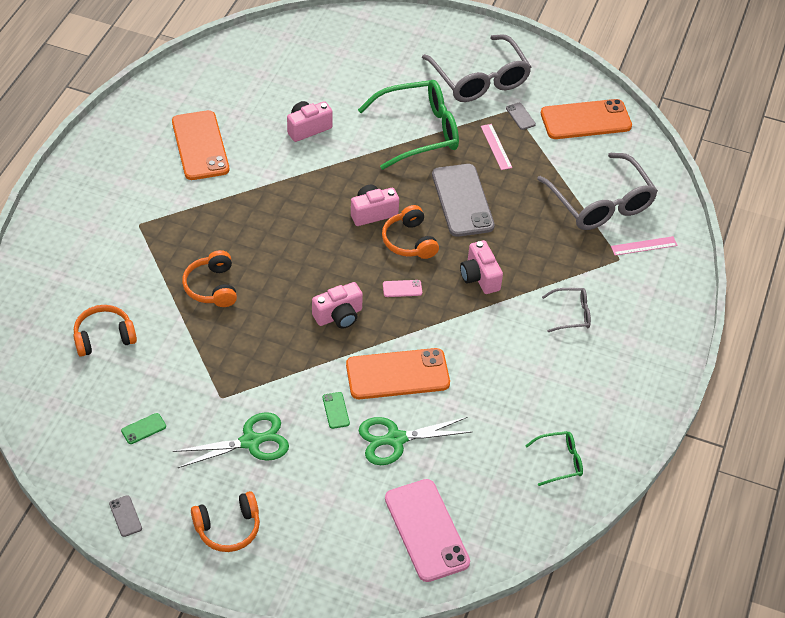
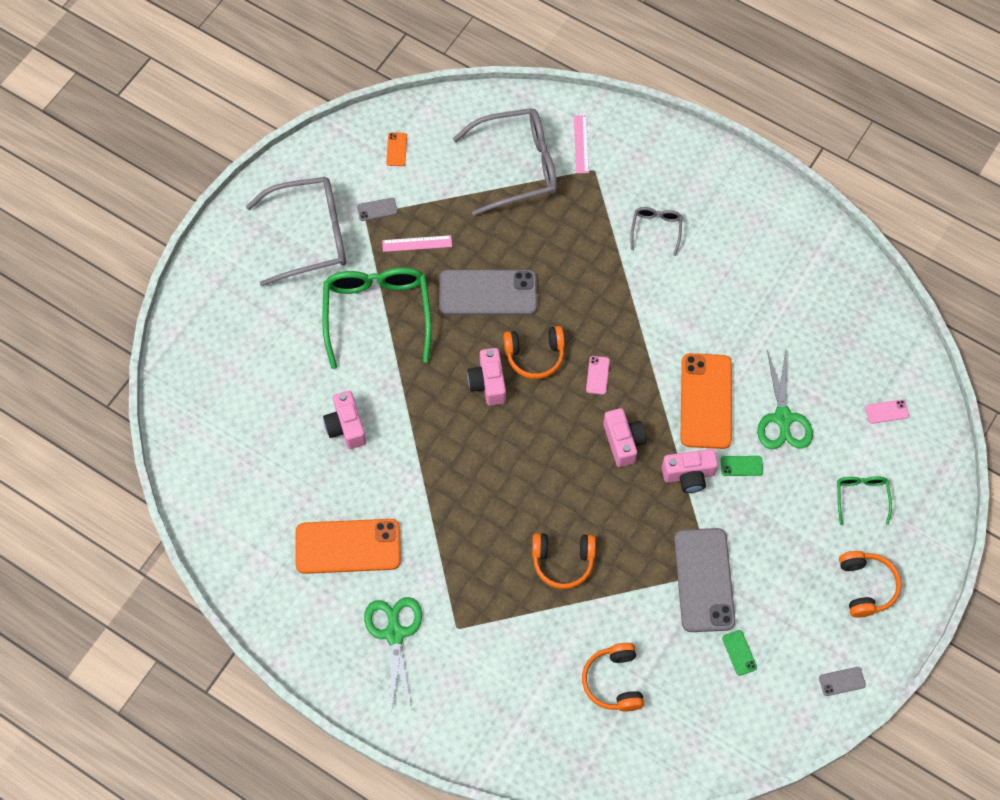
camera: 75 degrees left, 15 degrees up
(212, 393) = (704, 580): none -> grey phone
(251, 441) = (768, 550): green scissors -> green scissors (394, 633)
(426, 530) = (886, 411): pink phone -> pink phone, size x0.40
(479, 277) = (595, 300): pink camera -> pink camera (688, 475)
(560, 461) = (825, 283): green glasses -> green glasses (861, 497)
(585, 120) = (396, 149): orange phone -> orange phone, size x0.40

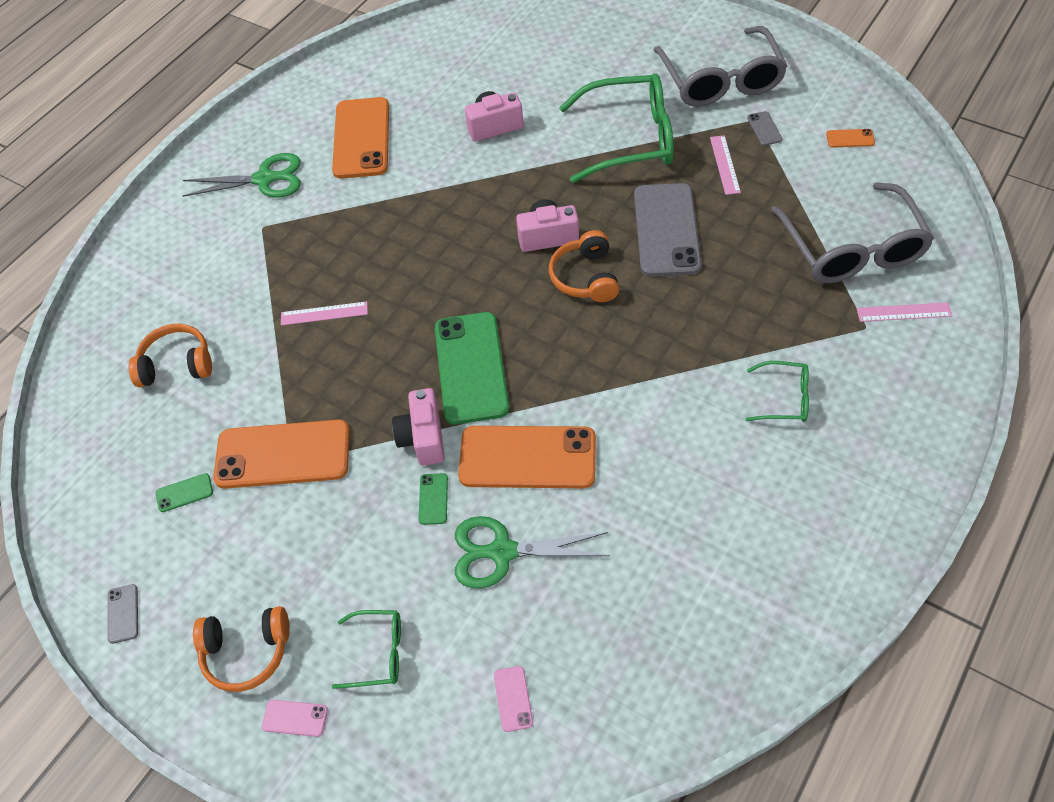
camera: 95 degrees right, 10 degrees down
(563, 561) = (324, 313): orange headphones -> pink ruler
(597, 375) = (561, 339): pink phone -> pink phone (295, 718)
(623, 442) = (471, 368): pink camera -> green phone
(656, 230) = (784, 398): grey glasses -> green glasses
(704, 580) = (283, 455): grey phone -> orange phone

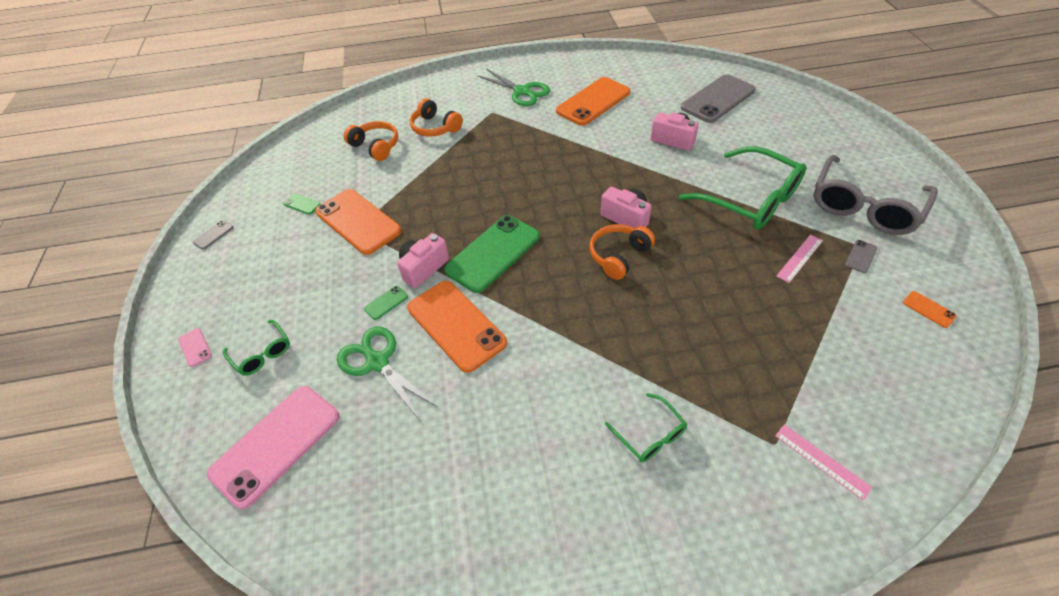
camera: 45 degrees right, 5 degrees down
(246, 652) = (223, 297): orange headphones -> orange headphones (435, 127)
(324, 313) = (463, 171): pink ruler -> none
(513, 698) = (276, 444): pink phone -> pink phone, size x2.47
(667, 230) = (706, 268): grey phone -> grey phone (718, 99)
(852, 249) = (833, 383): grey glasses -> none

